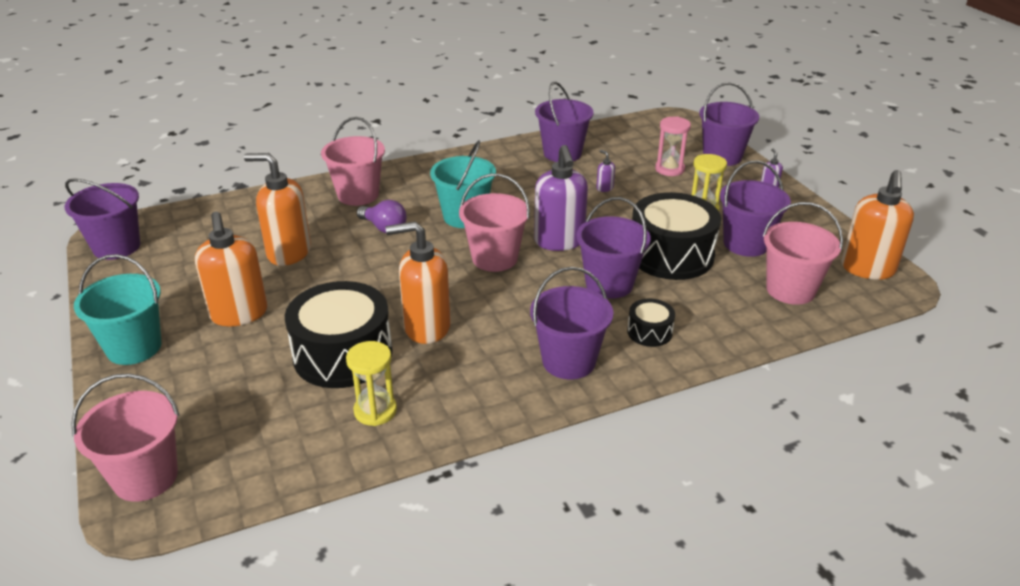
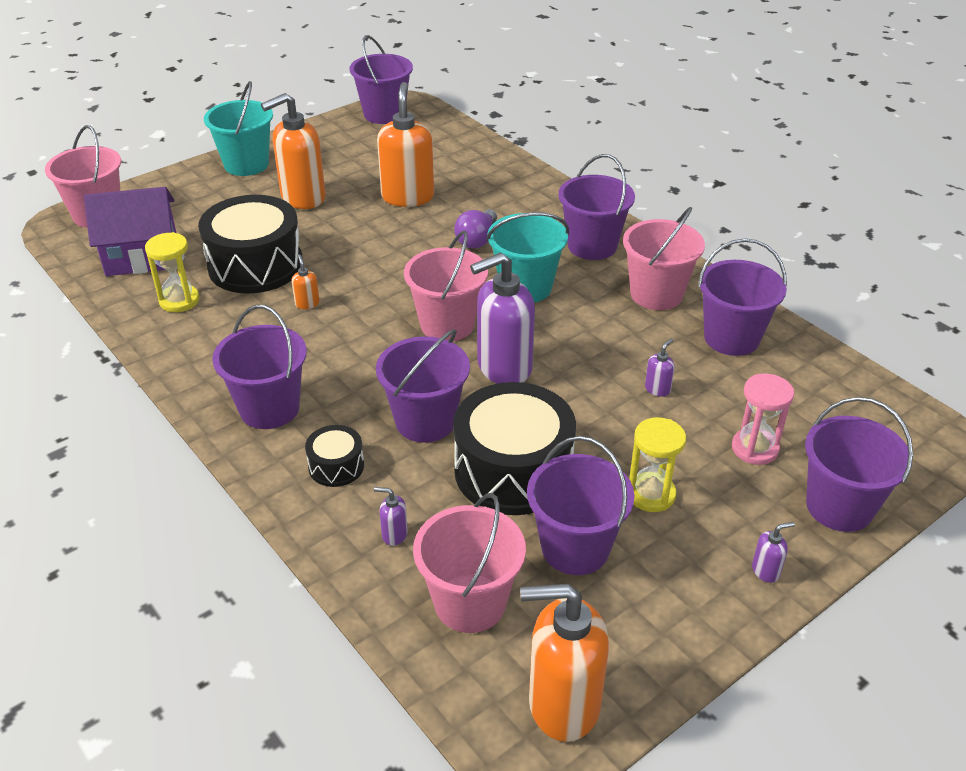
camera: 75 degrees right, 5 degrees up
(271, 438) = (142, 257): none -> purple house
(358, 195) = (535, 209): pink bucket -> pink bucket (656, 294)
(426, 327) = (307, 303): orange soap dispenser -> orange soap dispenser, size x0.41
(427, 181) = (592, 246): none -> purple bucket
(726, 313) = (394, 534): none -> purple soap dispenser

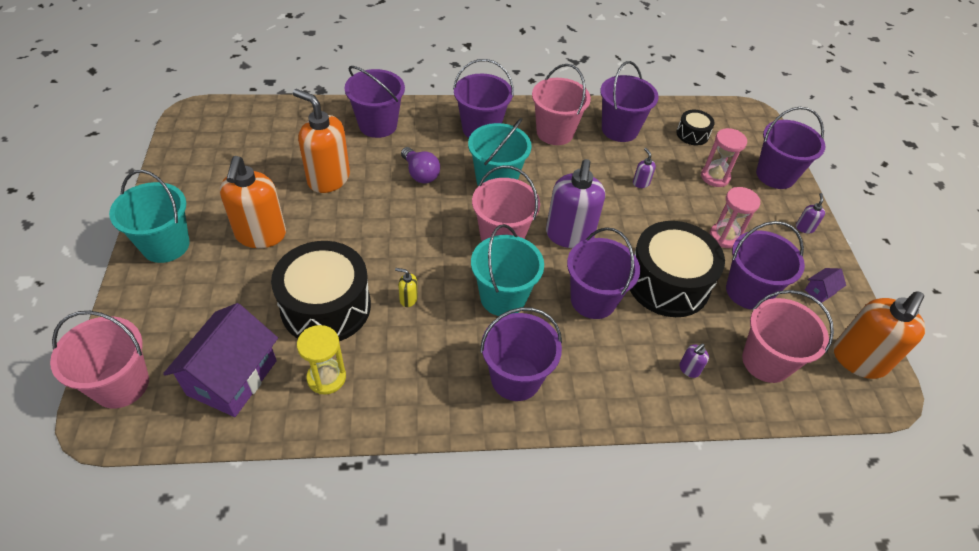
camera: 60 degrees left, 10 degrees up
(307, 303) = (408, 299): orange soap dispenser -> yellow soap dispenser
(336, 466) = (605, 368): black drum -> black drum (692, 134)
(366, 358) = (503, 297): none -> turquoise bucket
(384, 114) = (195, 132): purple bucket -> purple bucket (378, 125)
(651, 494) = (725, 236): yellow hourglass -> pink hourglass
(654, 624) = (820, 291): none -> purple house

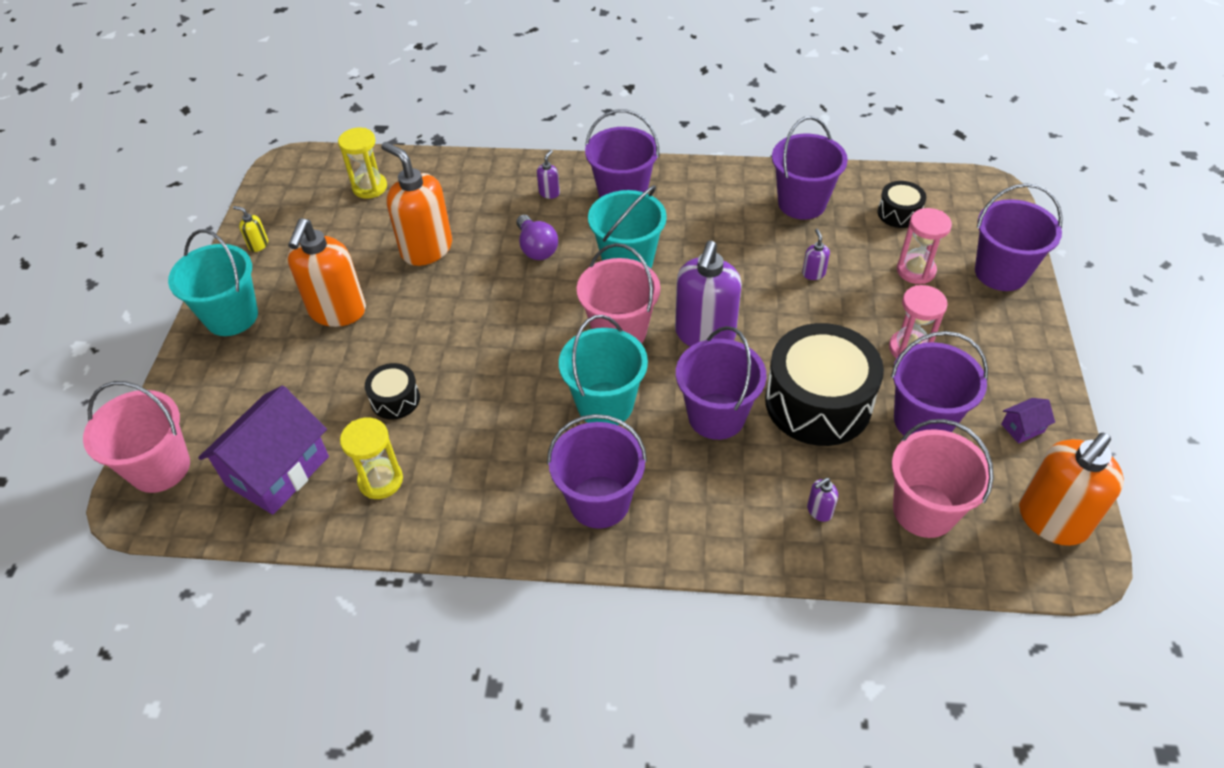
camera: 15 degrees right, 0 degrees up
(269, 130) = (370, 187): none -> yellow hourglass
(326, 306) = (395, 399): black drum -> black drum, size x0.47
(378, 125) = (497, 186): purple bucket -> none
(408, 299) = (491, 398): yellow soap dispenser -> yellow soap dispenser (258, 245)
(555, 132) = (715, 204): pink bucket -> none
(804, 228) = (1023, 344): purple soap dispenser -> purple soap dispenser (549, 193)

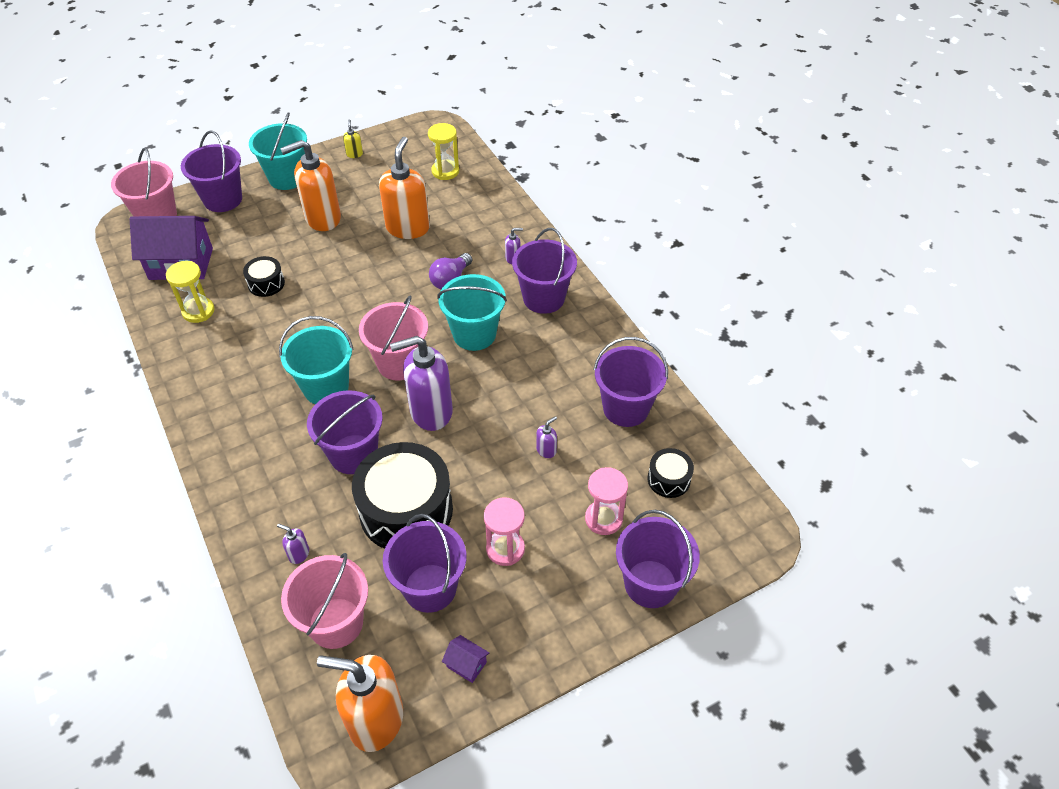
camera: 55 degrees right, 0 degrees up
(599, 502) = (239, 425): purple bucket -> purple bucket (223, 199)

